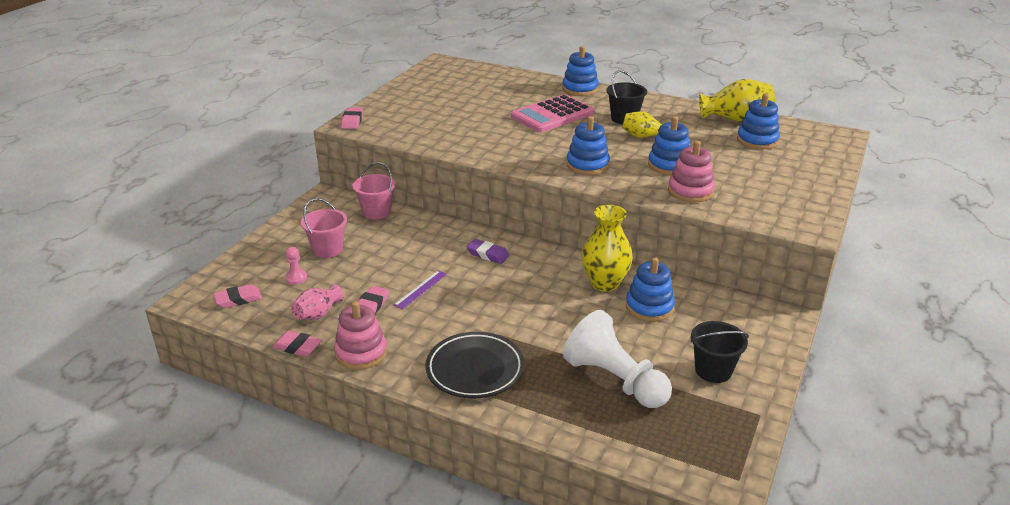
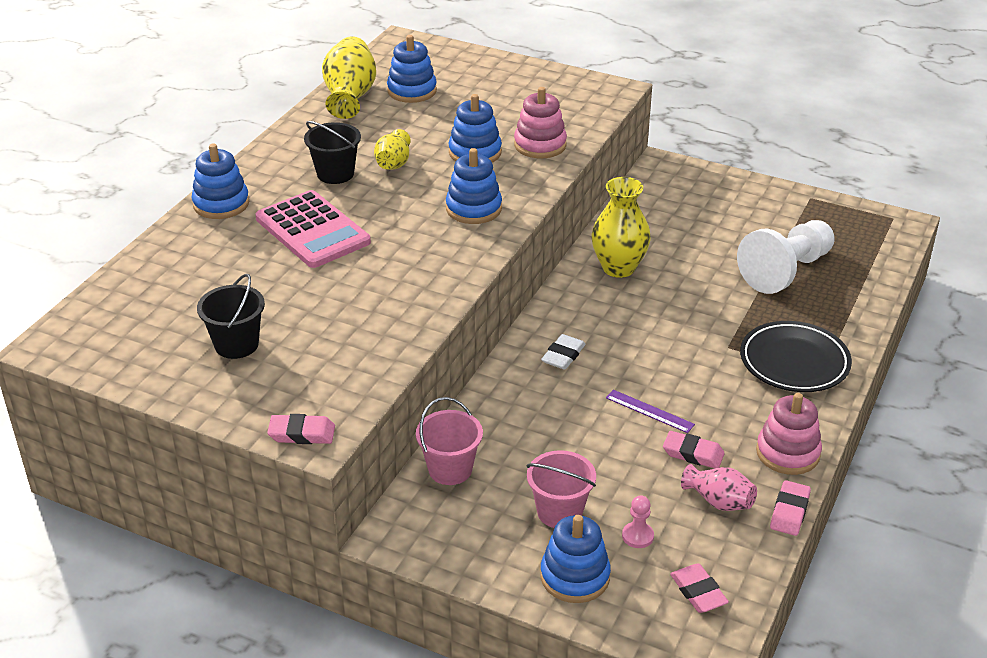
camera: 90 degrees left, 5 degrees up
(488, 254) = (563, 355): purple eraser -> white eraser
(649, 307) = (660, 241): blue stacking toy -> blue stacking toy (575, 576)
(713, 370) = (756, 214): black bucket -> black bucket (236, 344)

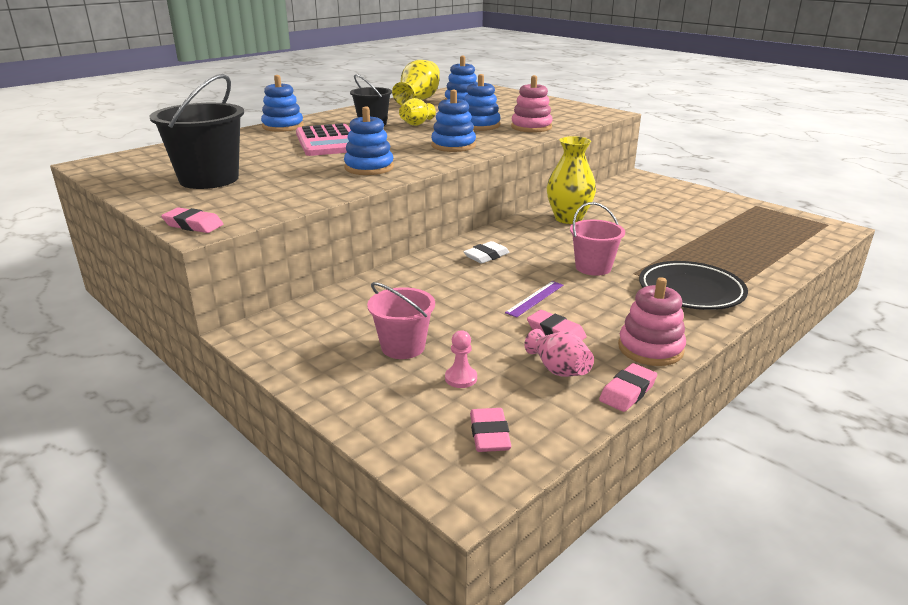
camera: 20 degrees right, 10 degrees down
(236, 344) = (209, 179): black bucket -> black bucket, size x1.63
(450, 469) = (336, 303): pink bucket -> pink bucket (593, 267)
(575, 576) = (377, 395): blue stacking toy -> blue stacking toy (369, 168)
(649, 411) = (535, 298): purple ruler -> purple ruler turned 75 degrees clockwise
(786, 271) = (712, 239): white pawn -> none

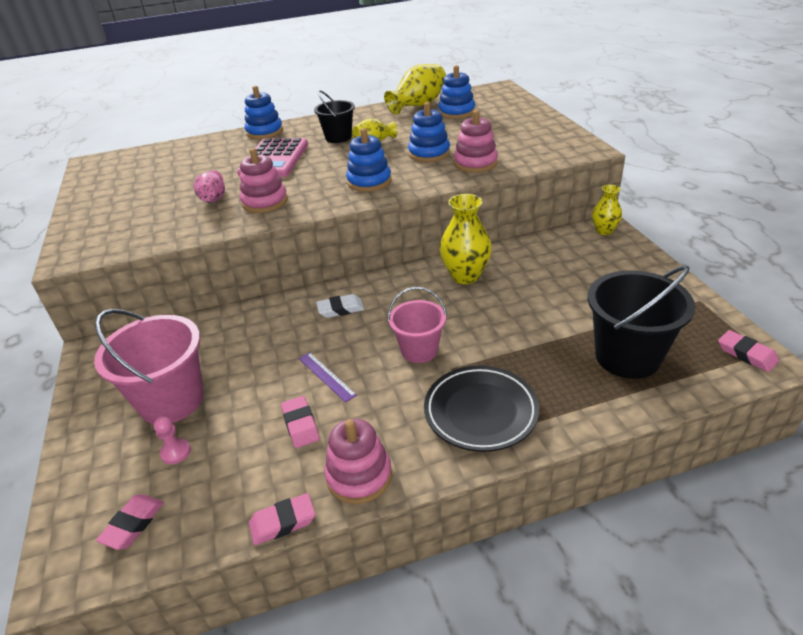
camera: 30 degrees right, 10 degrees up
(193, 225) = (69, 251): pink eraser -> pink eraser (746, 354)
(209, 179) = (139, 195): black bucket -> black bucket (627, 356)
(369, 168) = (265, 202): blue stacking toy -> pink stacking toy
(403, 347) = (171, 400): pink bucket -> pink bucket, size x1.63
(535, 298) = (326, 376): purple ruler -> purple ruler turned 75 degrees clockwise
(558, 369) = (256, 472): pink vase -> pink vase (213, 198)
(640, 178) = (604, 231): none -> yellow vase

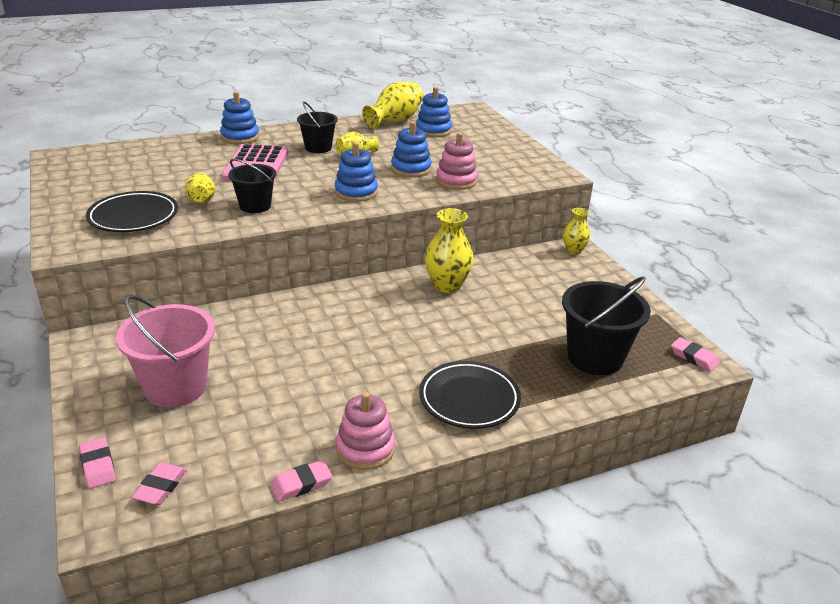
camera: 10 degrees left, 5 degrees down
(144, 220) = (133, 217): none -> black plate
(176, 452) = (189, 430): pink pawn -> none
(213, 198) = (201, 200): pink vase -> yellow vase
(265, 202) = (255, 206): pink stacking toy -> black bucket
(300, 424) = (305, 408): pink eraser -> pink eraser (98, 466)
(326, 376) = (324, 368): purple ruler -> none
(340, 309) = (330, 311): white eraser -> none
(419, 350) = (409, 348): pink bucket -> none

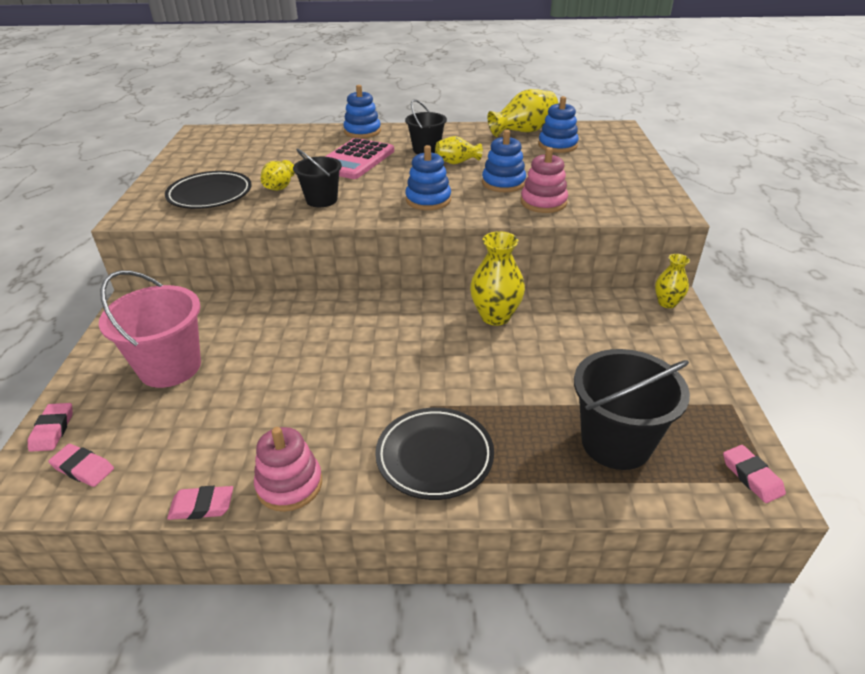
camera: 25 degrees right, 5 degrees up
(160, 487) = (83, 468): pink eraser -> pink eraser turned 75 degrees clockwise

